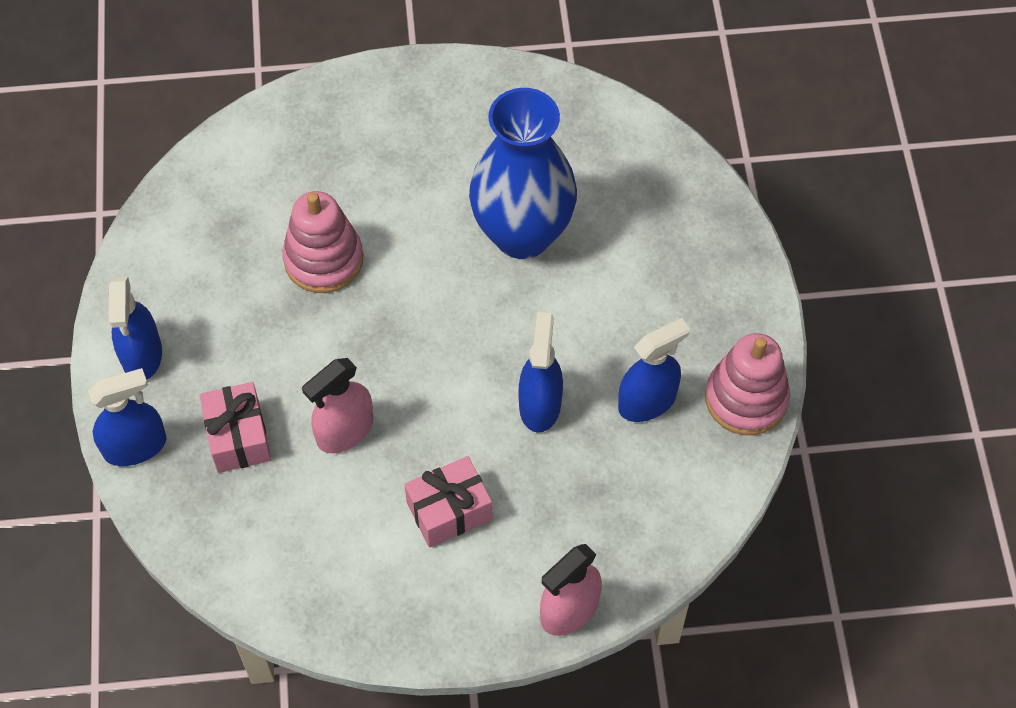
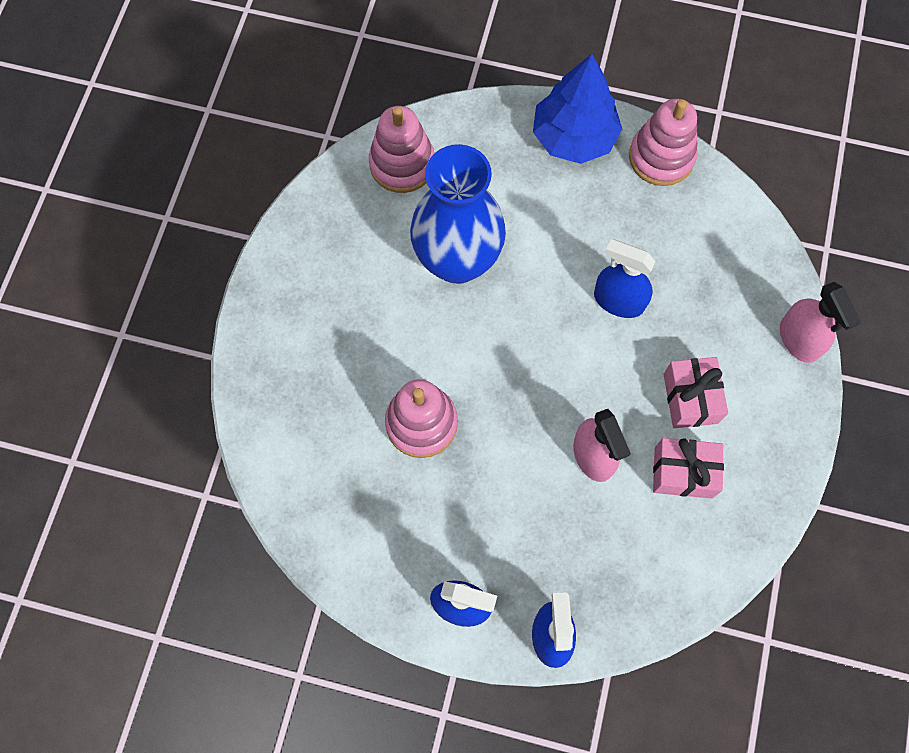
camera: 70 degrees left, 10 degrees up
(238, 437) = (570, 545): pink gift -> pink gift (683, 472)
(616, 147) = (402, 164): none -> pink stacking toy
(647, 401) = (641, 224): blue spray bottle -> none
(729, 301) = (574, 137): none -> blue tree

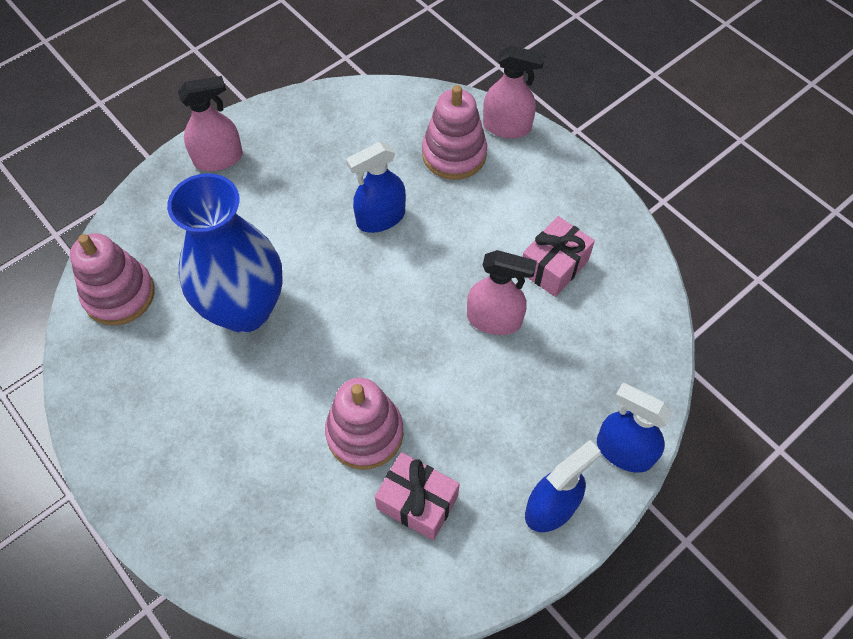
camera: 55 degrees left, 10 degrees down
(574, 137) = (218, 159): blue tree -> pink spray bottle
(661, 157) = (290, 115): pink stacking toy -> pink stacking toy (454, 154)
(690, 398) = (498, 223): pink gift -> pink gift (417, 502)

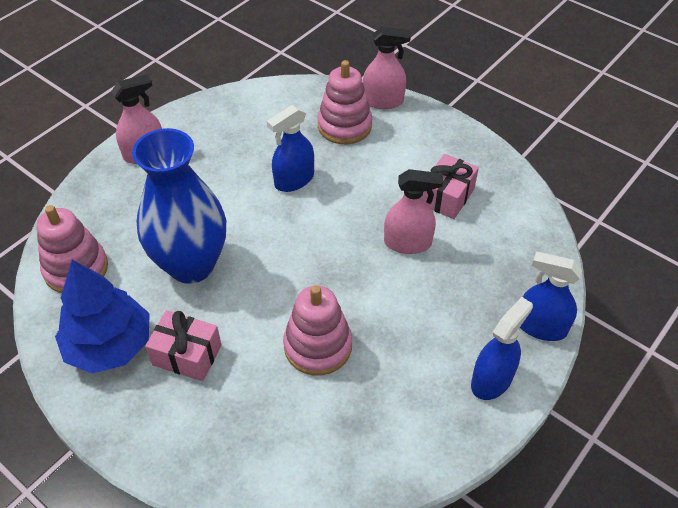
camera: 10 degrees left, 10 degrees down
(140, 394) = (109, 345): none -> blue tree
(417, 502) = (376, 394): pink gift -> pink gift (187, 355)

